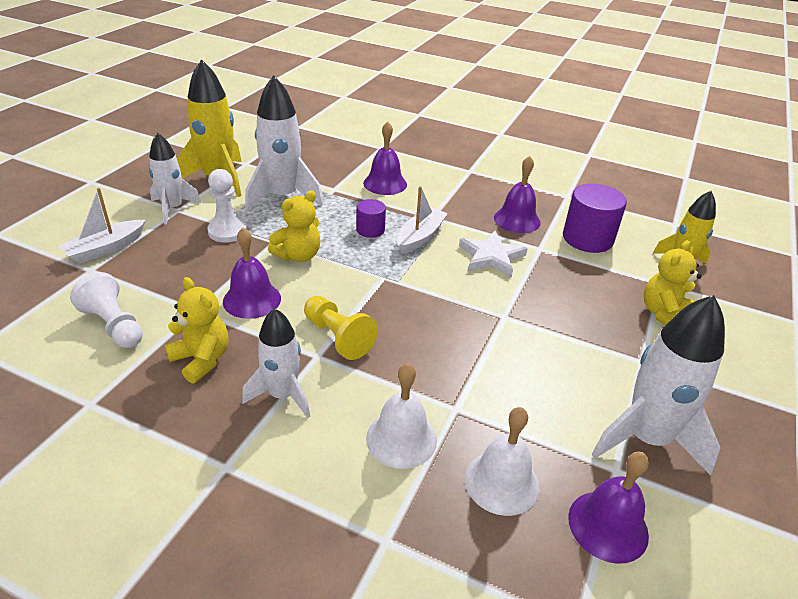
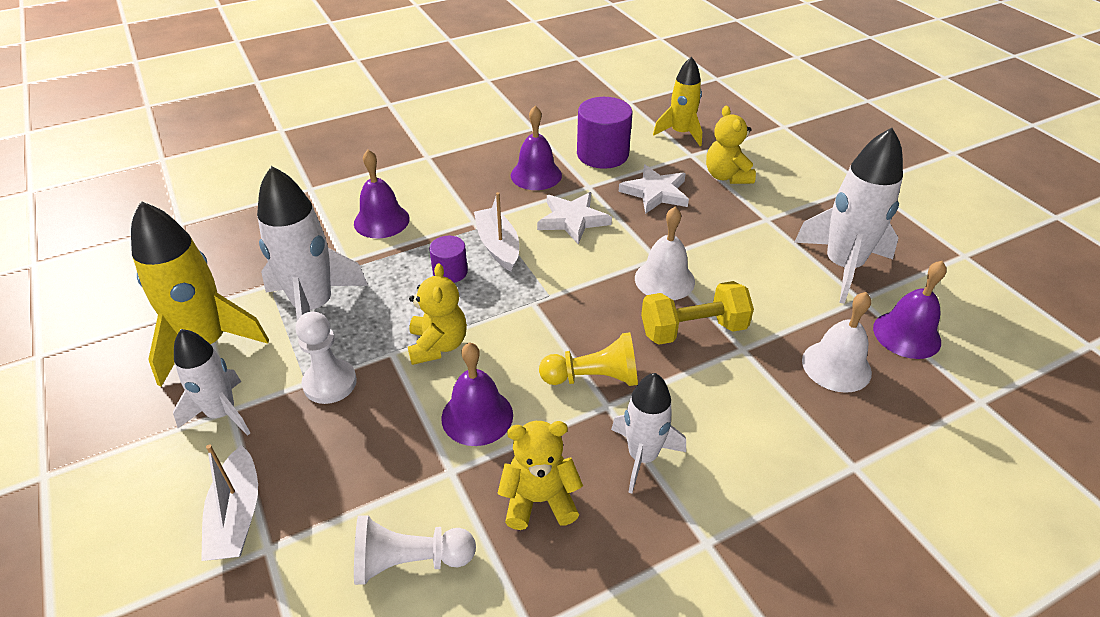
camera: 50 degrees left, 5 degrees up
(401, 439) = (754, 400): white bell -> white bell (664, 279)
(445, 369) = (693, 330): none -> yellow dumbbell
(582, 283) = (655, 192): none -> white star

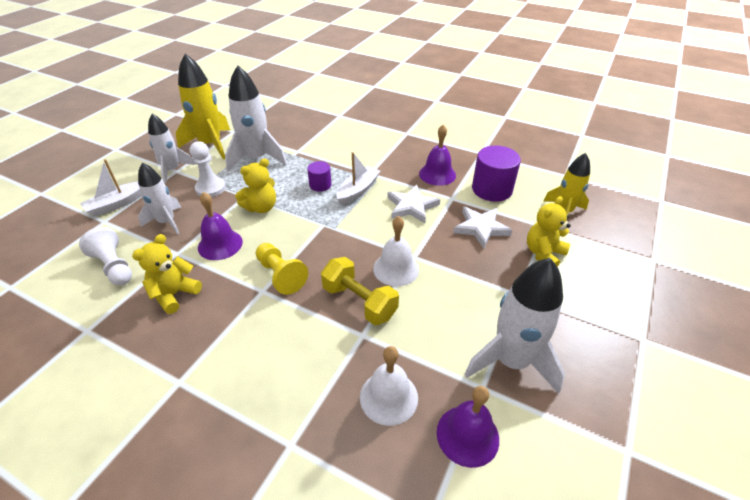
camera: 55 degrees right, 0 degrees up
(381, 221) = (338, 145): purple bell -> none
(539, 500) = (174, 294): yellow teddy bear -> yellow teddy bear turned 105 degrees counterclockwise
(642, 456) = (231, 323): white rocket -> white rocket (166, 222)

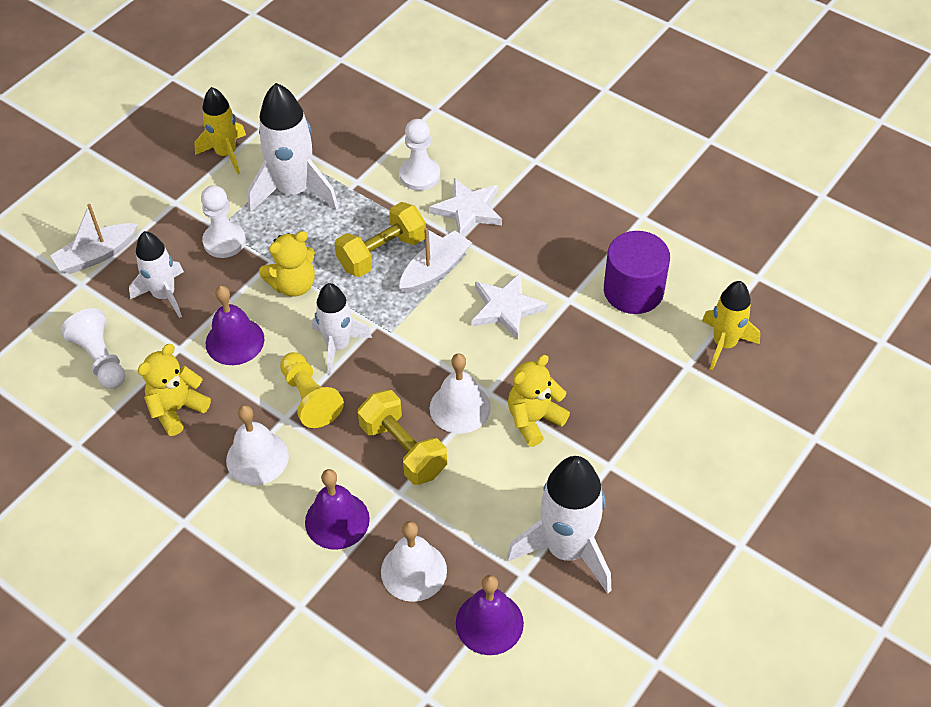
camera: 10 degrees right, 10 degrees up
(172, 170) = (170, 200): white rocket -> white rocket (338, 346)
(210, 145) = (226, 154): yellow rocket -> yellow rocket, size x0.64
(242, 322) = (257, 458): none -> white bell
(320, 185) = (382, 253): purple cylinder -> yellow dumbbell
(337, 145) = (420, 175): none -> white pawn
(437, 174) = (560, 252): purple bell -> purple bell (337, 520)
(481, 228) = (594, 357): white star -> white star (468, 210)
(543, 254) = (666, 409): yellow teddy bear -> yellow teddy bear (534, 419)

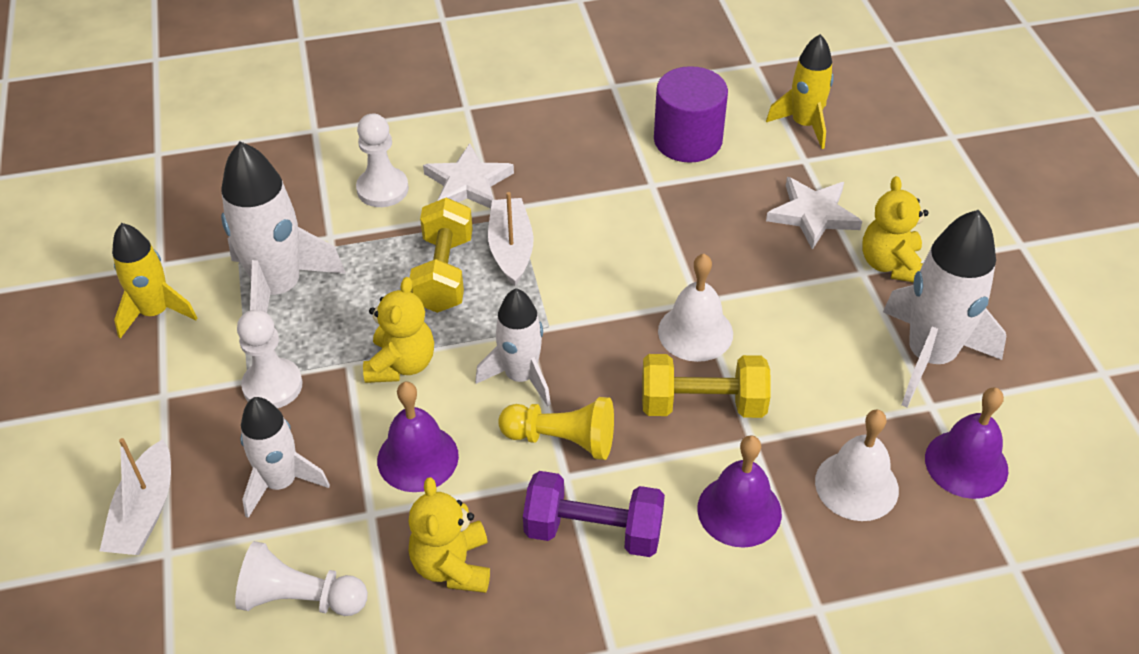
camera: 50 degrees left, 5 degrees down
(257, 458) = (593, 531): white bell -> purple dumbbell
(506, 308) = (614, 229): white star -> white star (813, 215)
(534, 419) = (762, 290): yellow teddy bear -> yellow teddy bear (891, 264)

